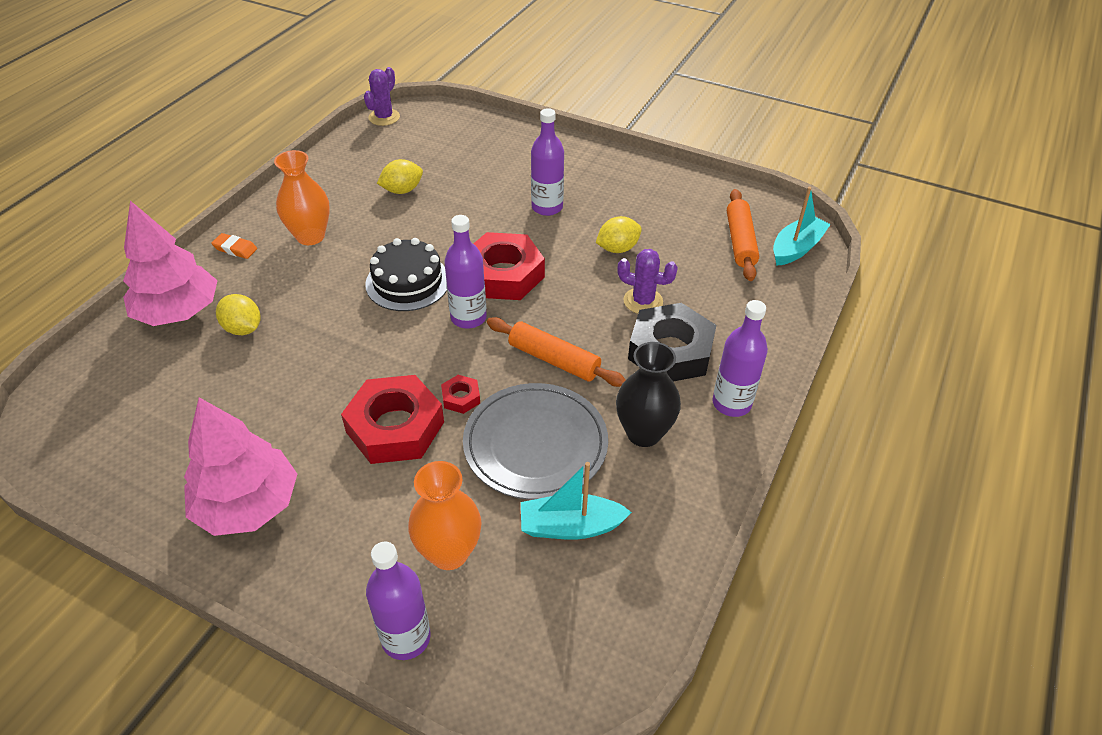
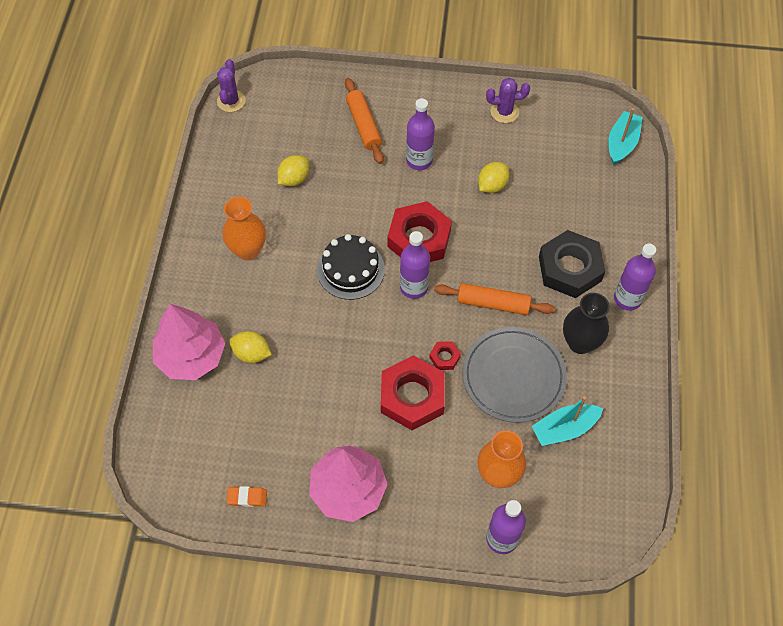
camera: 20 degrees left, 15 degrees up
(235, 249) = (195, 282): orange eraser -> orange eraser (247, 497)
(643, 301) = (532, 230): purple cactus -> purple cactus (504, 112)
(740, 241) = (579, 149): orange rolling pin -> orange rolling pin (364, 125)

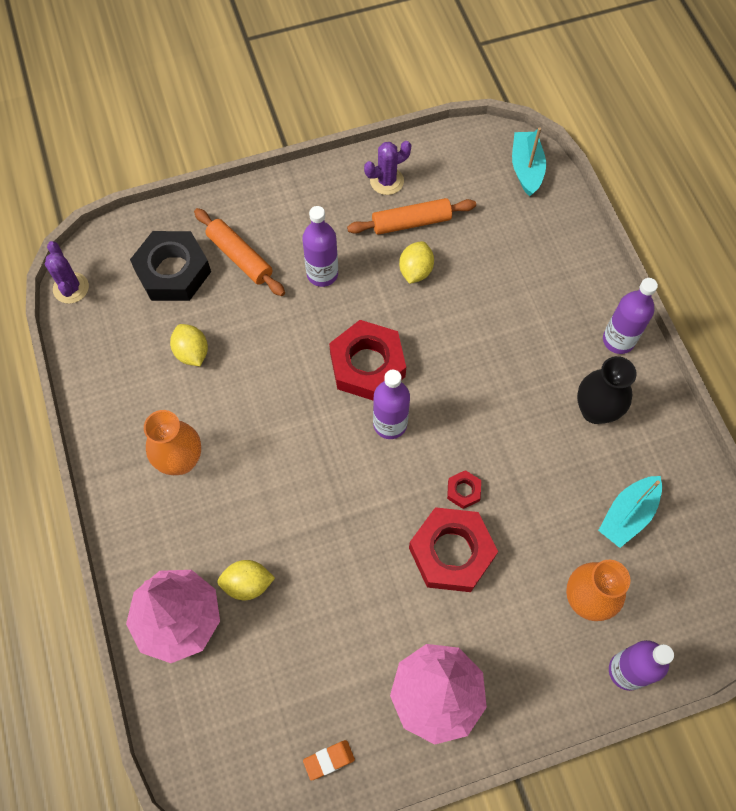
camera: 25 degrees left, 5 degrees up
(294, 179) = (192, 352): yellow lemon -> yellow lemon turned 45 degrees counterclockwise
(350, 269) = (310, 433): black cake -> none
(493, 303) = (484, 406): orange rolling pin -> orange rolling pin (411, 222)
(513, 376) = (546, 480): grey plate -> none
(570, 268) = (543, 331): black nut -> black nut (173, 271)

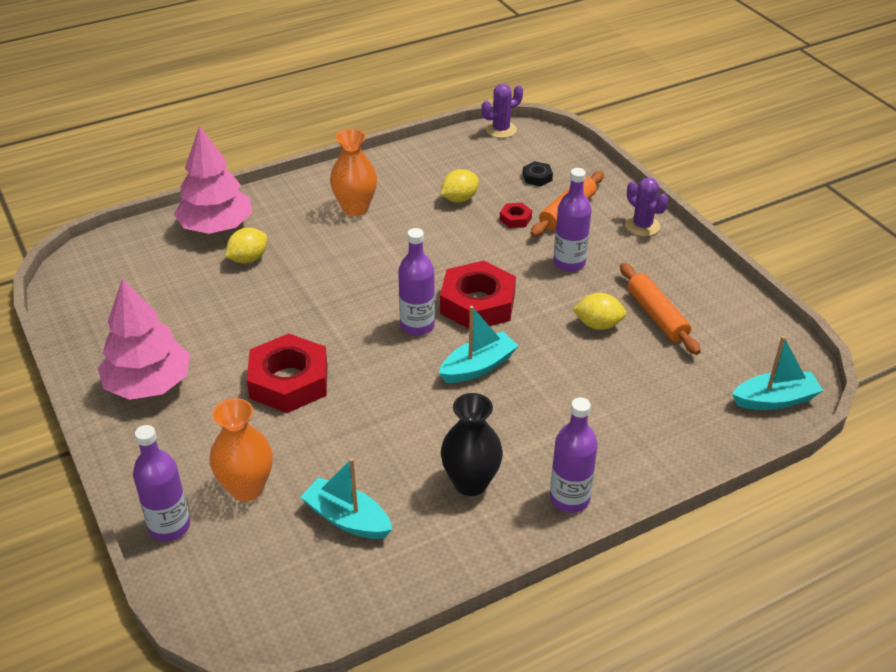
camera: 80 degrees right, 25 degrees down
(173, 271) = (537, 177): black nut -> black nut, size x0.44
(247, 584) = (248, 259): yellow lemon -> yellow lemon turned 60 degrees clockwise
(329, 760) = (95, 324): orange eraser -> none
(386, 181) = (700, 293): purple cactus -> purple cactus (642, 226)
(456, 380) = (478, 367): none -> turquoise boat
(463, 491) = (355, 384): red nut -> red nut (515, 219)

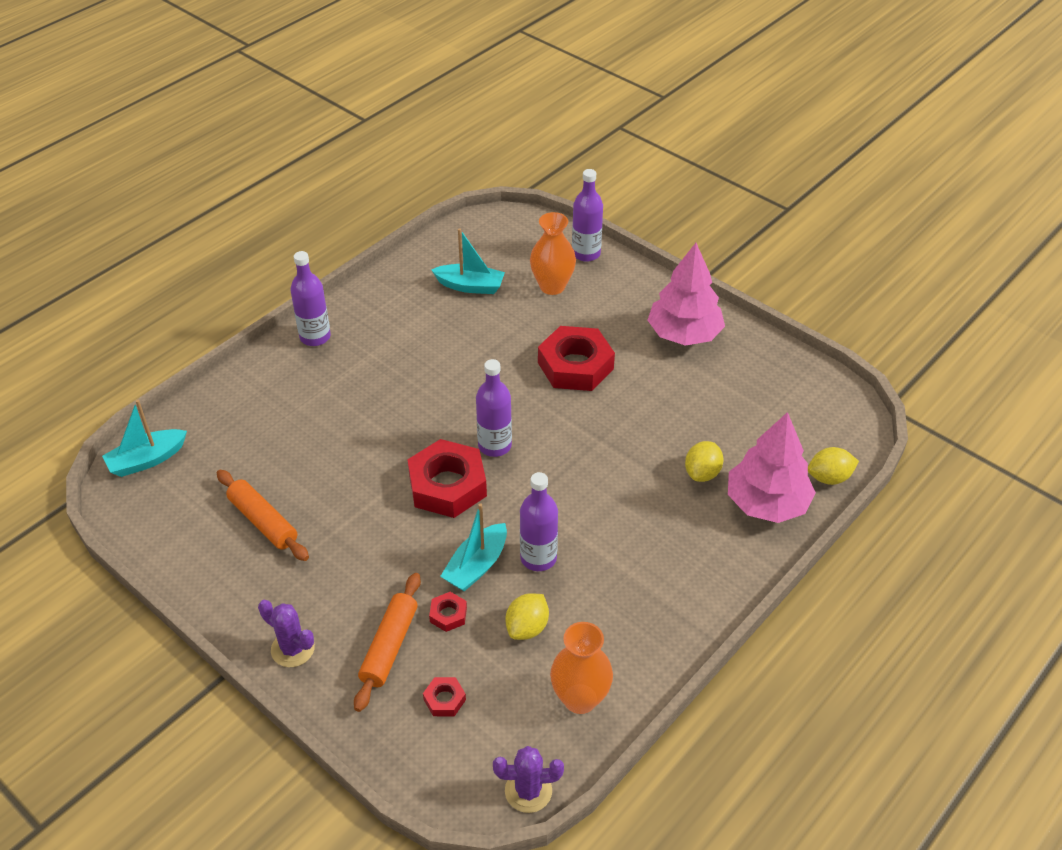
camera: 160 degrees right, 5 degrees up
(355, 208) = (639, 575): orange vase -> orange vase (580, 698)
(470, 483) = (392, 329): black vase -> none
(478, 367) = (422, 420): turquoise boat -> turquoise boat (476, 566)
(501, 130) = (528, 791): purple cactus -> purple cactus turned 45 degrees clockwise
(537, 177) = (444, 699): black nut -> red nut
(569, 263) = (368, 565): purple bottle -> purple bottle (538, 558)
(598, 325) = (321, 494): yellow lemon -> yellow lemon (829, 477)

